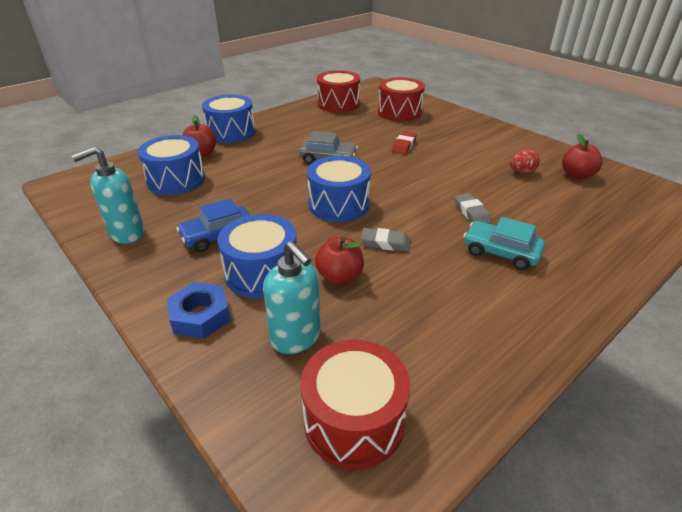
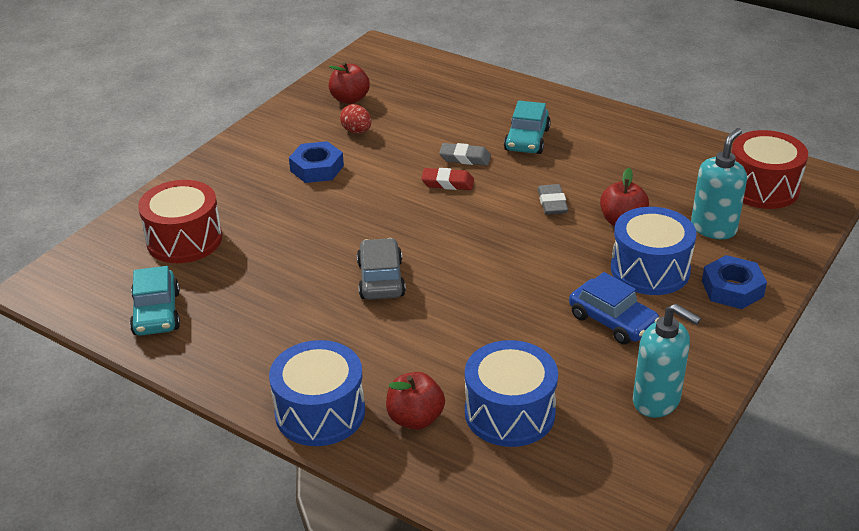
camera: 105 degrees left, 0 degrees up
(338, 104) = (157, 313): red drum -> turquoise car
(339, 204) = (495, 246): blue drum -> none
(404, 146) = (313, 220): red eraser -> red eraser (447, 183)
(468, 153) = (317, 168): none -> blue nut
(471, 213) = (465, 158): grey eraser -> grey eraser turned 45 degrees clockwise

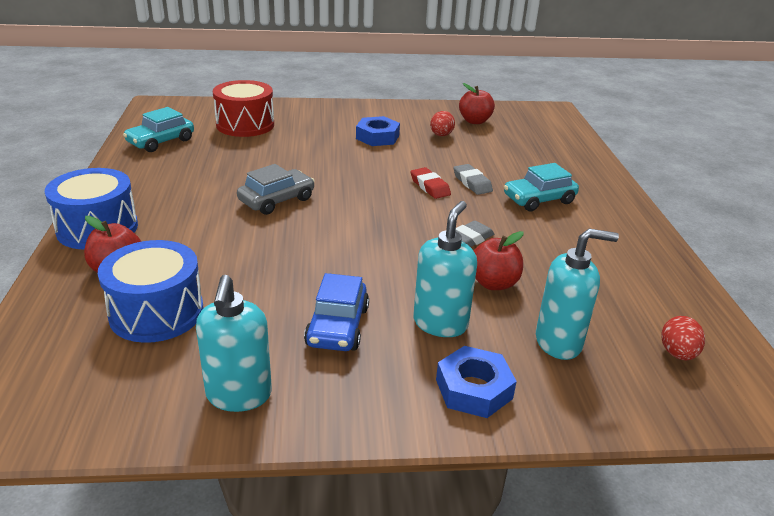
camera: 50 degrees right, 5 degrees down
(650, 269) = (440, 323): blue drum -> turquoise soap dispenser
(762, 187) = (677, 353): red drum -> red egg

